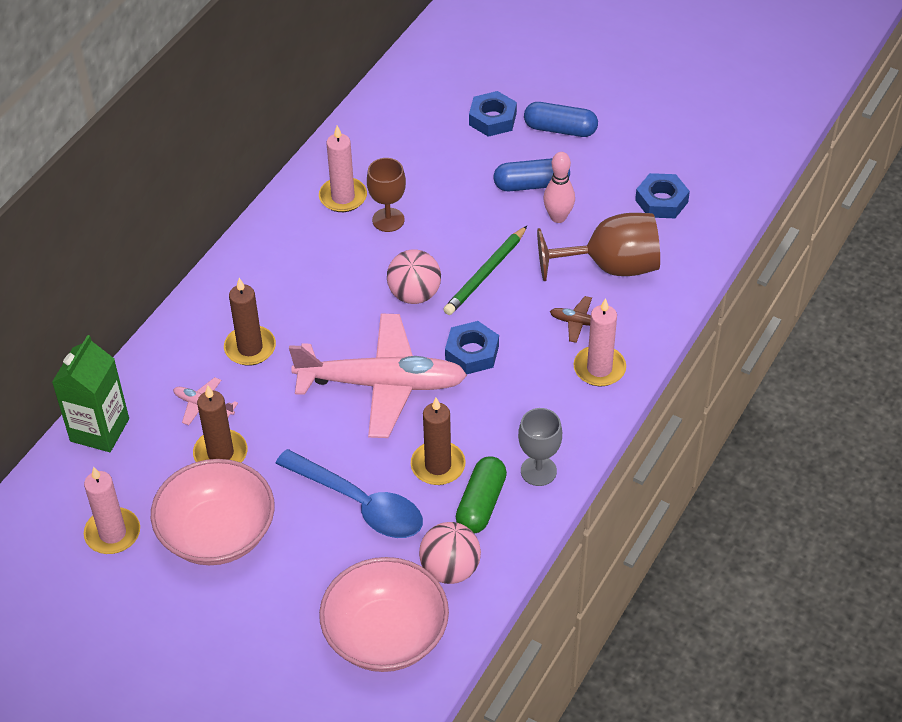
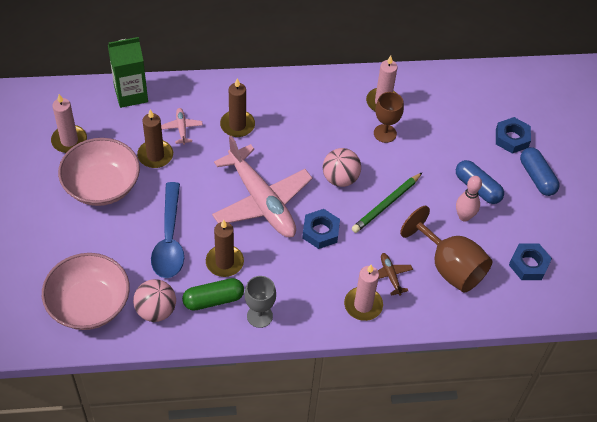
camera: 50 degrees right, 5 degrees up
(485, 274) = (386, 204): green pencil -> green pencil turned 45 degrees counterclockwise

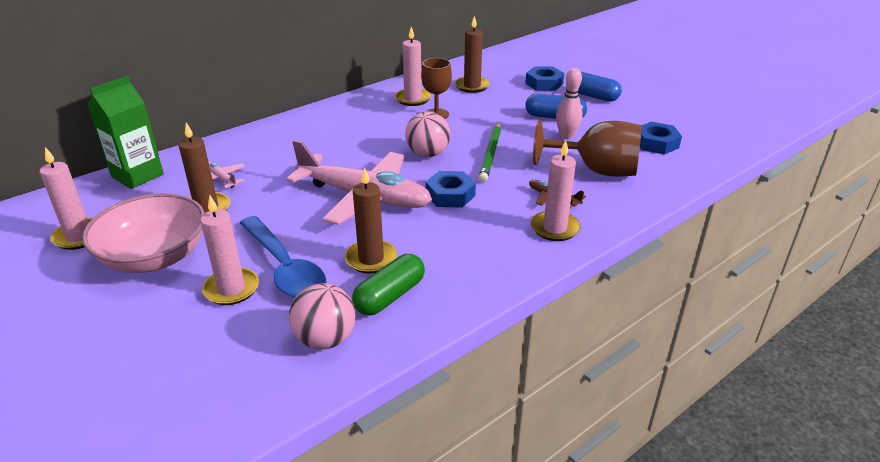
camera: 30 degrees left, 20 degrees down
(89, 304) = (223, 377): pink bowl -> none
(129, 240) = (231, 289): none -> pink candle
(237, 125) = (284, 156): brown candle -> brown candle (472, 86)
(259, 316) = (458, 285): grey goblet -> none

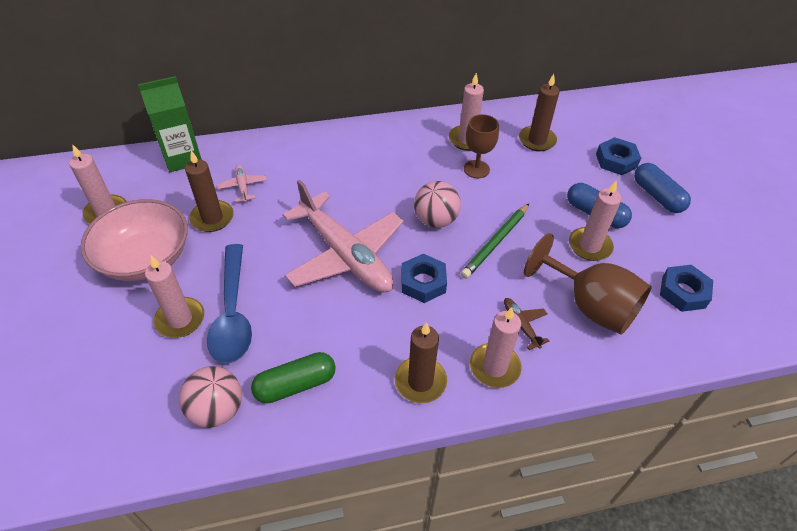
camera: 25 degrees right, 15 degrees up
(371, 259) = (306, 333): brown candle -> brown candle (420, 381)
(566, 136) = (589, 246): pink bowling pin -> pink candle

